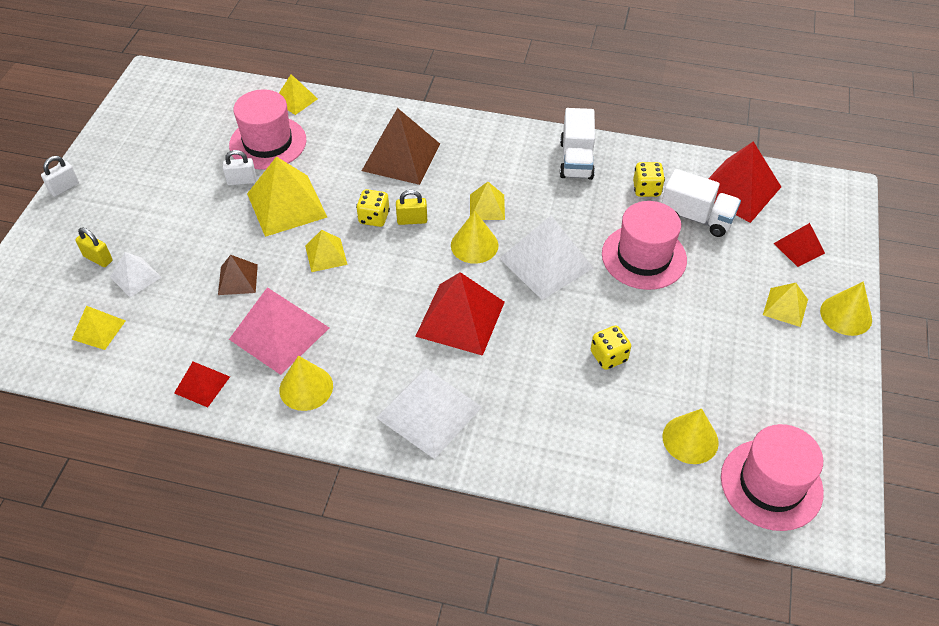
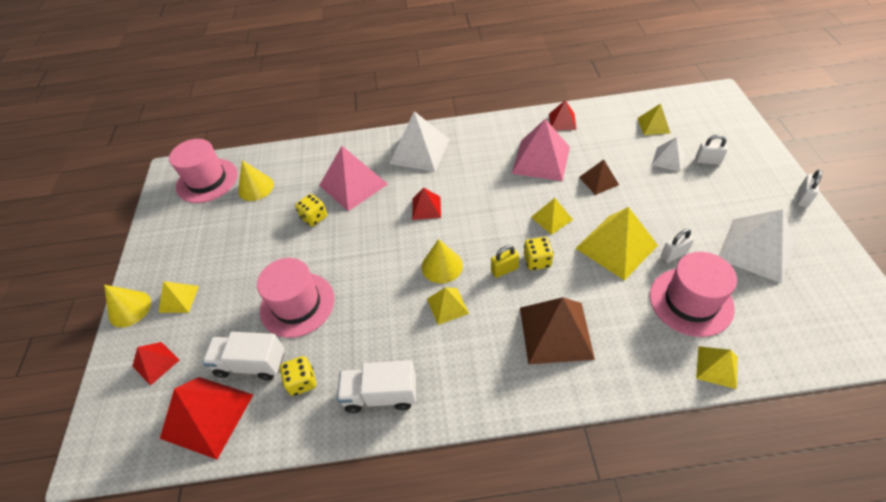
camera: 165 degrees right, 0 degrees up
(98, 258) = (707, 161): yellow padlock -> white padlock
(306, 387) = (500, 139): yellow cone -> none
(460, 318) = (426, 208): red pyramid -> red pyramid, size x0.54
(544, 389) = (353, 184): none -> pink pyramid
(546, 263) = (378, 271): white pyramid -> white pyramid (756, 250)
(576, 160) = (381, 395): white truck -> white truck turned 75 degrees counterclockwise

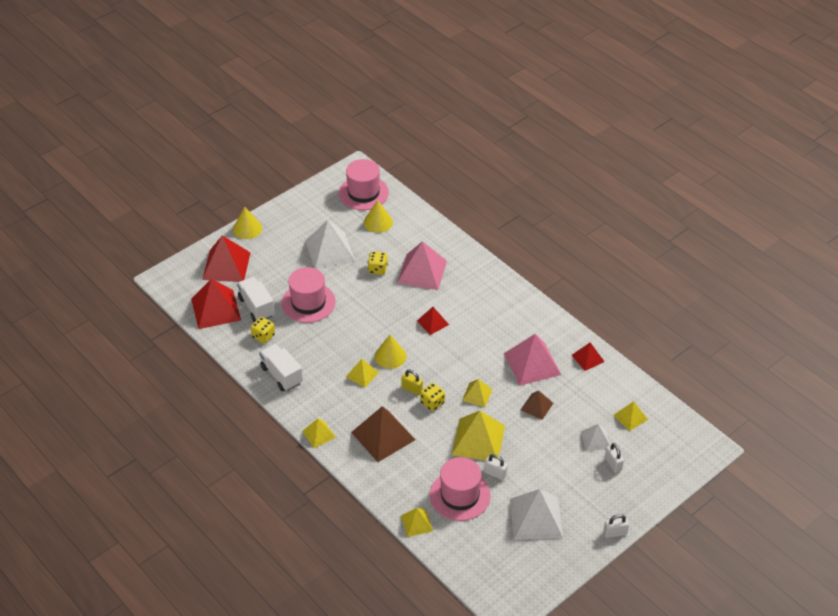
camera: 50 degrees right, 5 degrees down
(156, 363) = (226, 266): red pyramid -> red pyramid, size x1.84
(179, 299) = (270, 246): yellow pyramid -> yellow pyramid (319, 434)
(420, 151) = (484, 290): white pyramid -> white pyramid (329, 250)

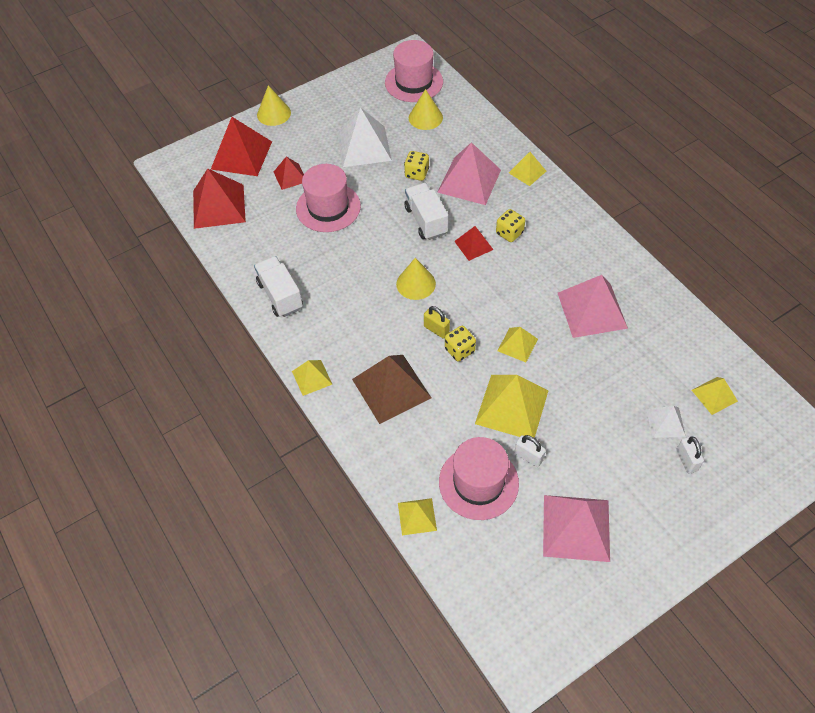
camera: 10 degrees right, 10 degrees up
(256, 307) = (266, 208): white truck -> white truck (426, 220)
(263, 336) = (267, 244): yellow dice -> yellow dice (509, 233)
(362, 374) = (378, 304): yellow pyramid -> yellow pyramid (527, 172)
(536, 406) = (592, 368): brown pyramid -> none
(536, 518) = (576, 527): white pyramid -> pink pyramid
(587, 358) = (664, 309): red pyramid -> red pyramid (290, 176)
(615, 533) = (682, 563): white padlock -> none

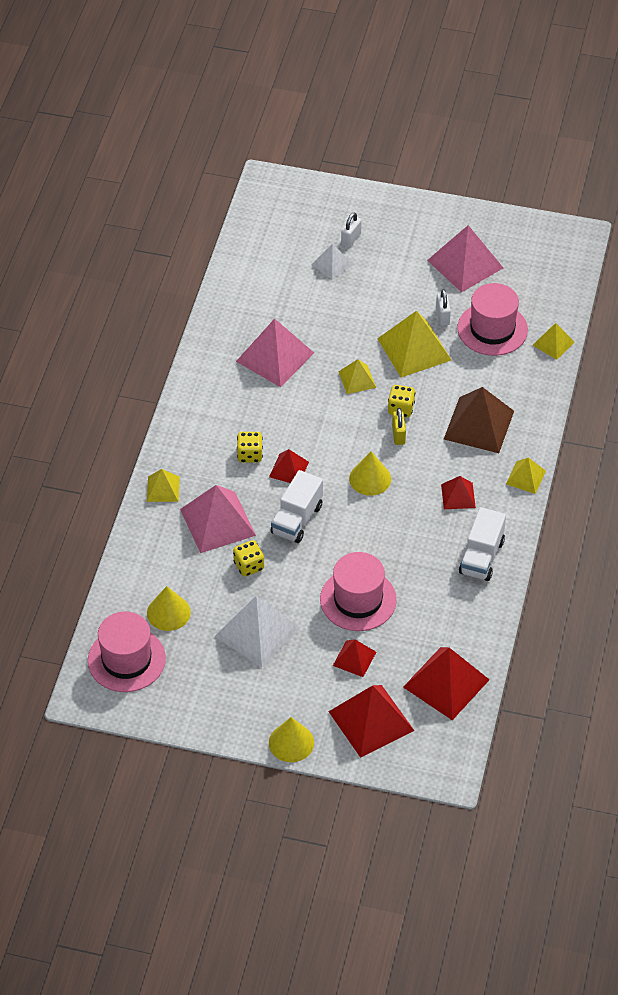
camera: 135 degrees left, 5 degrees down
(344, 323) = (458, 496): none -> red pyramid
(714, 395) = (279, 252): yellow pyramid -> none

